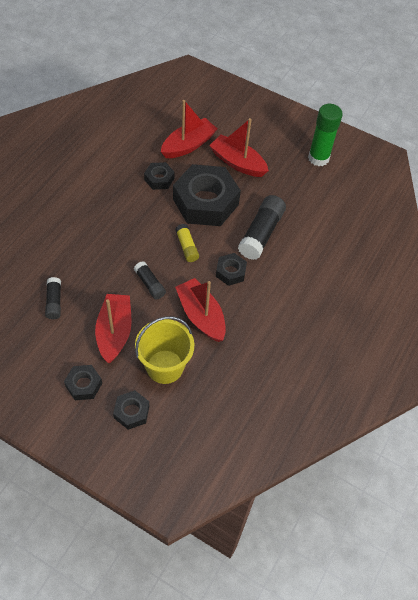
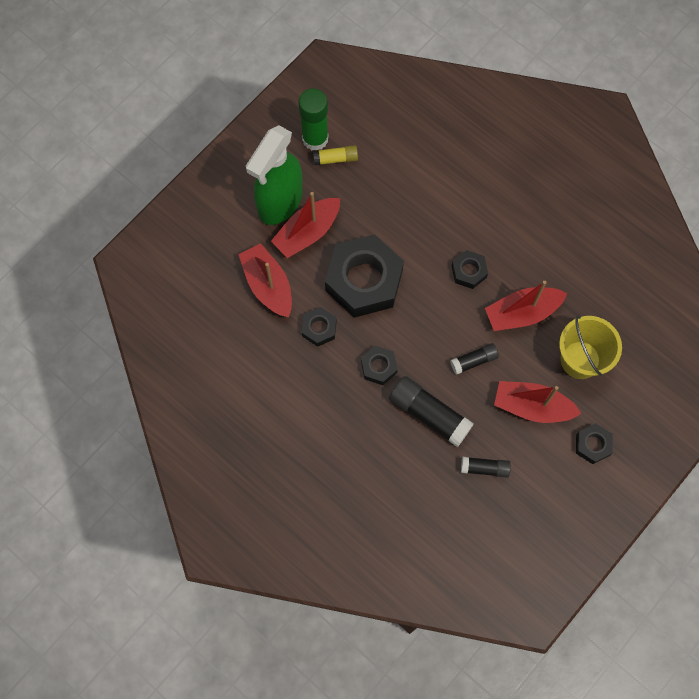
camera: 75 degrees left, 15 degrees up
(131, 412) = (628, 400): black nut -> black nut (378, 367)
(187, 247) = (427, 313): yellow glue stick -> yellow glue stick (335, 159)
(258, 144) = (280, 202): none -> green spray bottle
(261, 233) = (420, 228): black glue stick -> black glue stick (429, 414)

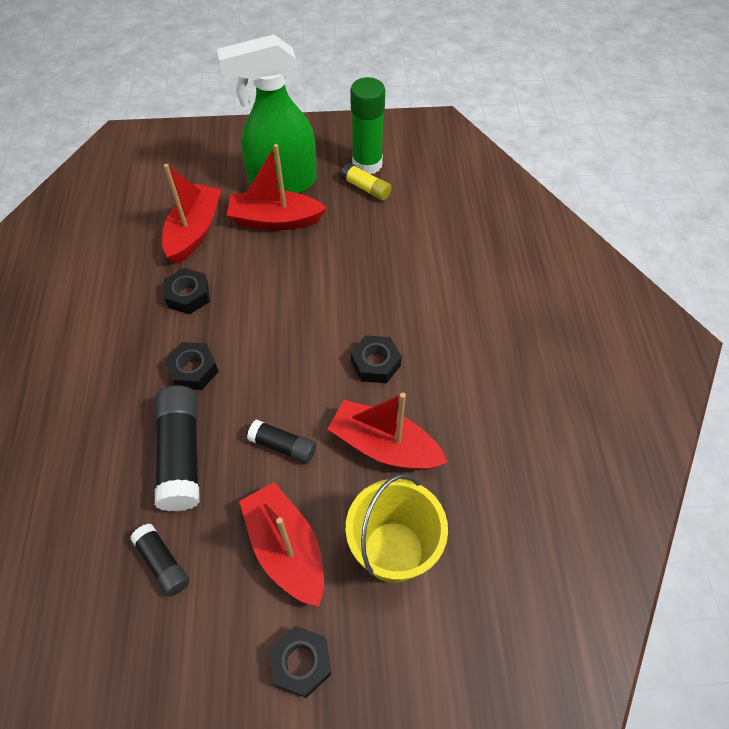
camera: 45 degrees right, 15 degrees down
(364, 280) = (273, 291): black nut -> none

